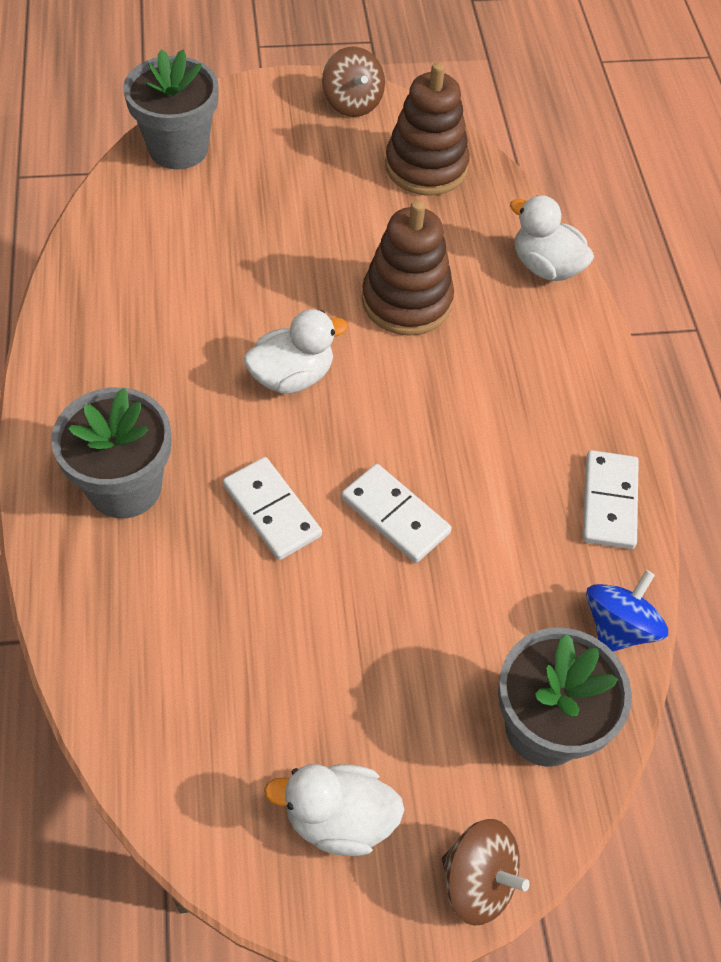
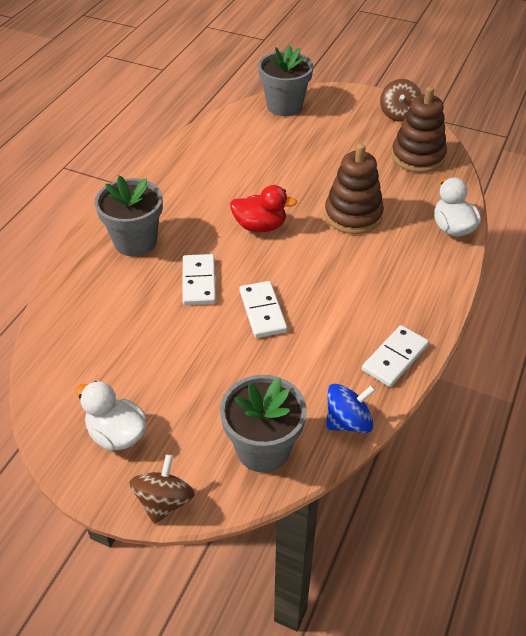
camera: 35 degrees right, 10 degrees down
(292, 376) = (260, 226): white duck -> red duck
(478, 880) = (164, 501): brown spinning top -> brown spinning top turned 135 degrees counterclockwise

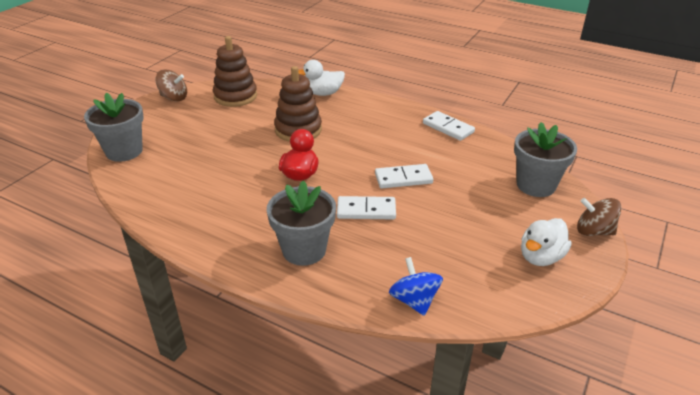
camera: 85 degrees left, 10 degrees down
(348, 422) = (505, 150): blue spinning top -> blue spinning top (414, 300)

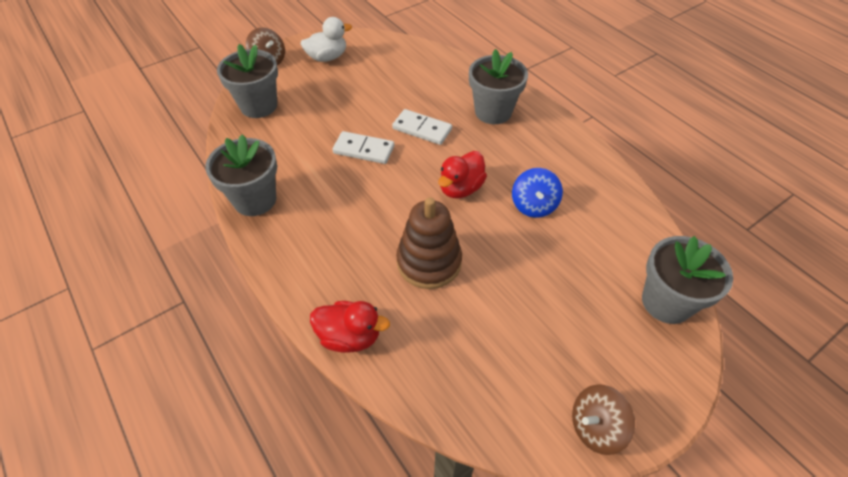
camera: 155 degrees left, 15 degrees up
(174, 98) = (596, 427): brown spinning top -> brown spinning top turned 60 degrees counterclockwise
(235, 96) = (489, 386): brown stacking toy -> none
(323, 93) = (350, 336): white duck -> red duck
(414, 300) = (436, 59): blue spinning top -> blue spinning top (533, 205)
(448, 128) = (255, 200): white domino -> grey flower pot

